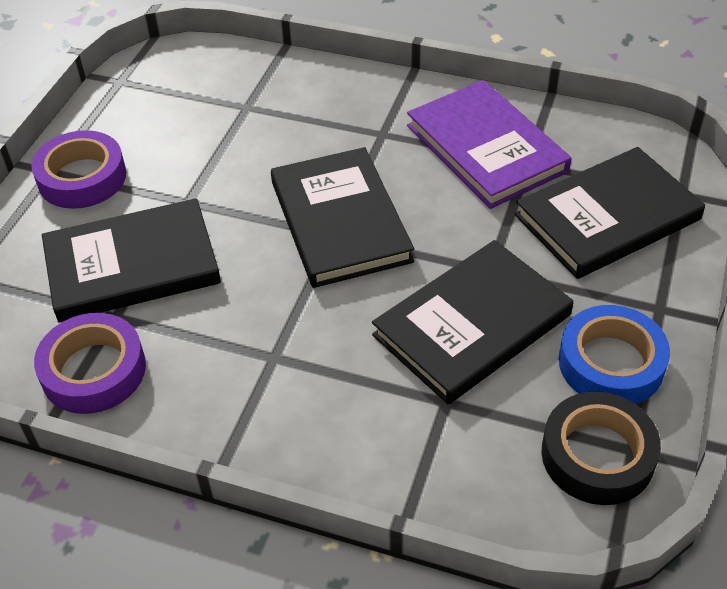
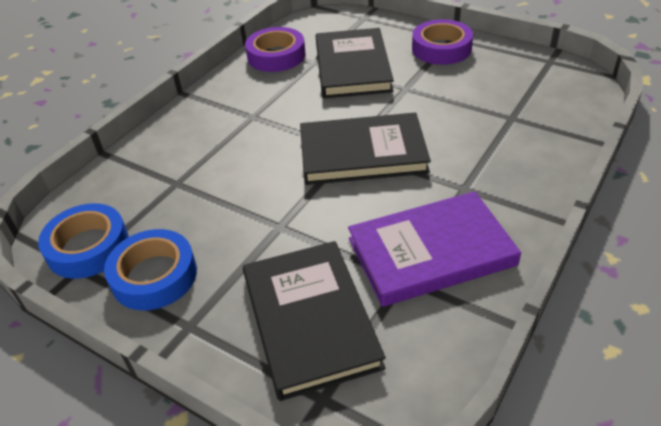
camera: 105 degrees right, 5 degrees down
(472, 325) = (230, 206): black book -> none
(597, 455) = (88, 247): black tape -> blue tape

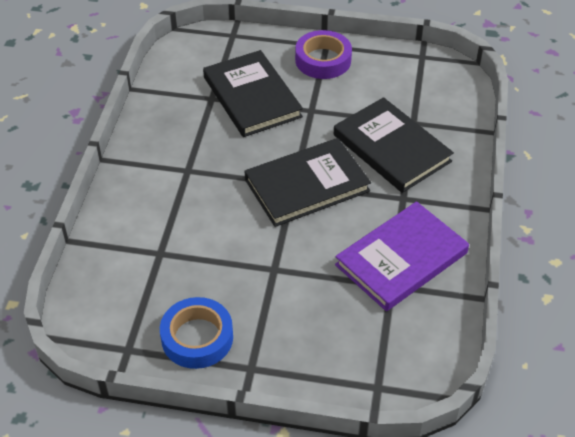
camera: 25 degrees left, 5 degrees up
(88, 247) = (122, 330): blue tape -> none
(276, 56) = (171, 98): purple tape -> none
(310, 320) = (339, 336): black book -> black book (391, 148)

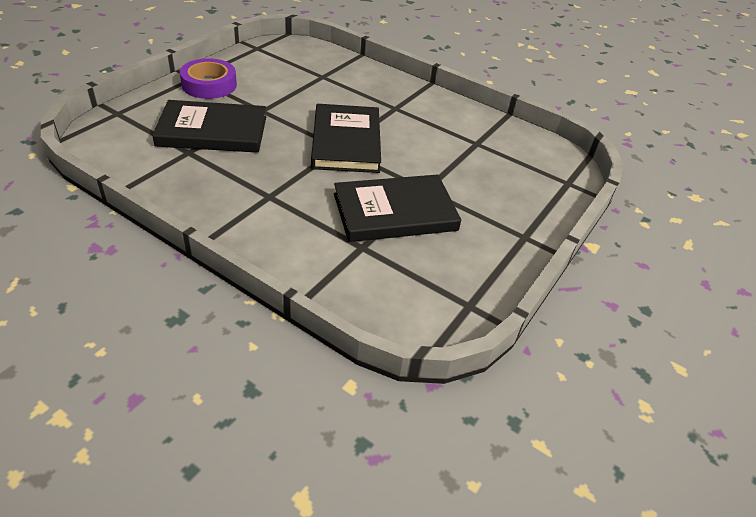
camera: 70 degrees left, 5 degrees down
(197, 338) = (477, 256): blue tape -> none
(391, 148) = (340, 94): black book -> black book (395, 212)
(401, 259) = (454, 130): purple book -> none

